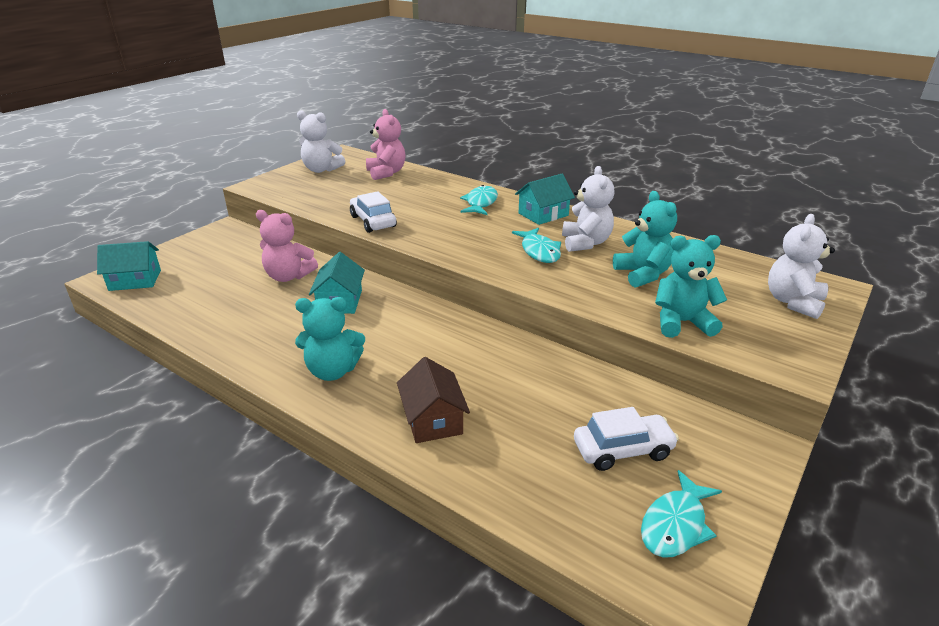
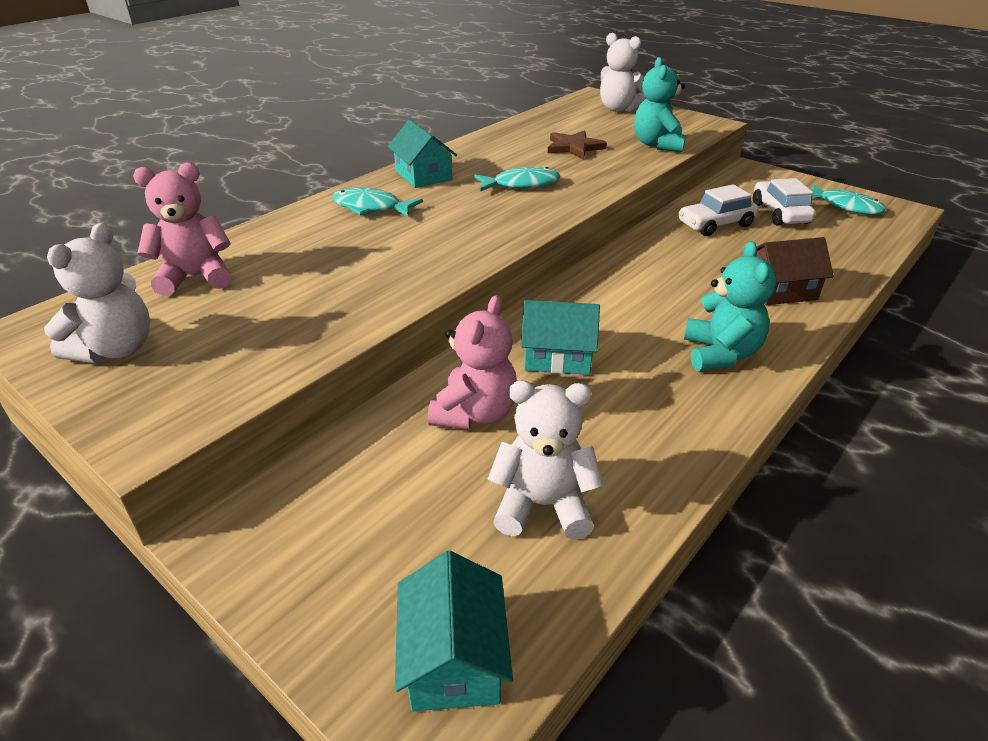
camera: 85 degrees left, 5 degrees up
(373, 221) = (404, 285): white car -> white car (715, 224)
(585, 243) = (504, 162): white teddy bear -> white teddy bear (543, 505)
(643, 274) = (574, 147): turquoise teddy bear -> brown star

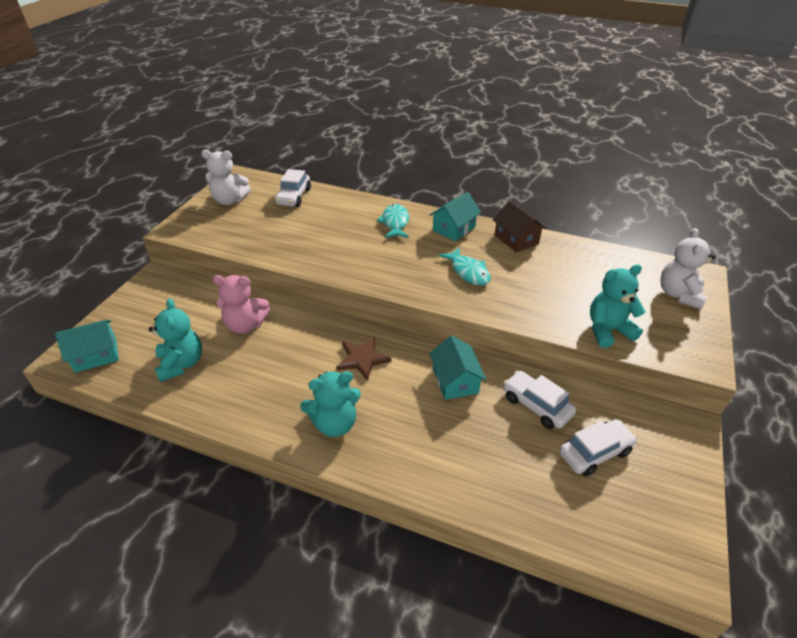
camera: 70 degrees right, 5 degrees up
(196, 277) = (293, 197): pink teddy bear -> white car
(543, 505) = (181, 364): white teddy bear -> turquoise teddy bear
(558, 356) = (306, 346): turquoise house -> turquoise house (455, 380)
(574, 147) = (559, 284): brown star -> brown star (362, 359)
(780, 290) = (440, 456): brown house -> brown house (516, 239)
(845, 206) = (655, 512): turquoise fish -> none

